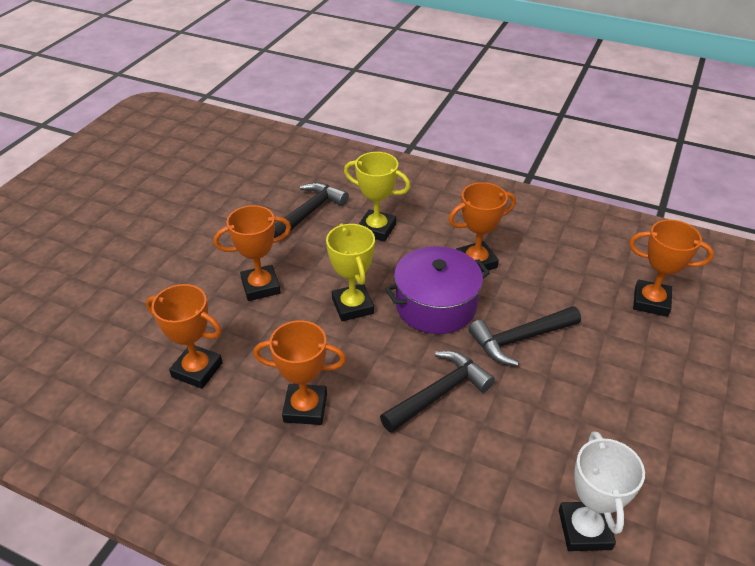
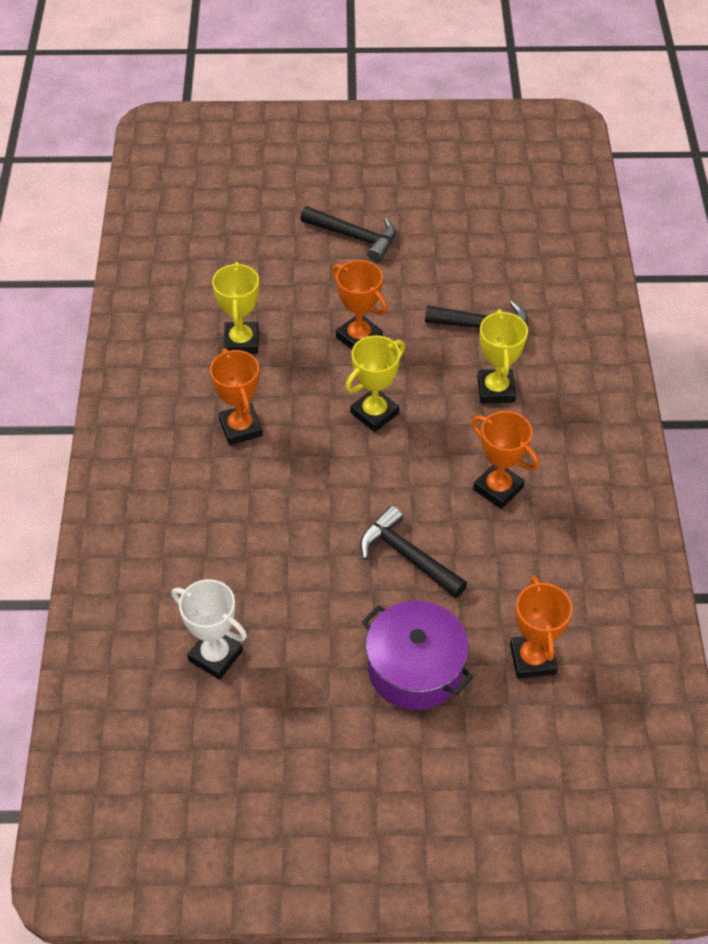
camera: 65 degrees right, 10 degrees up
(197, 370) = (241, 342): orange trophy -> yellow trophy
(436, 305) = (413, 476): purple pot -> purple pot (415, 668)
(439, 393) = (306, 513): black hammer -> black hammer (355, 237)
(584, 529) = (215, 656): white trophy -> white trophy turned 60 degrees clockwise

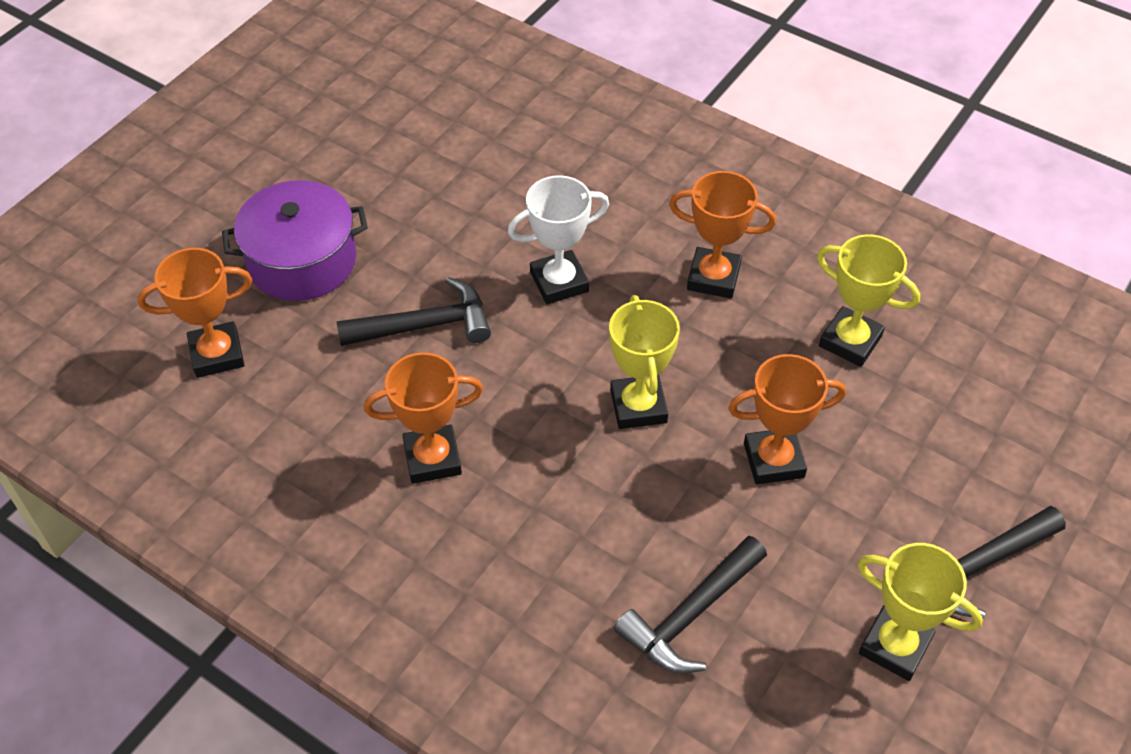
camera: 125 degrees right, 0 degrees up
(215, 656) = (455, 136): white trophy -> white trophy (559, 282)
(495, 390) = (575, 554): yellow trophy -> yellow trophy (895, 646)
(532, 659) = (217, 354): orange trophy -> orange trophy turned 45 degrees counterclockwise

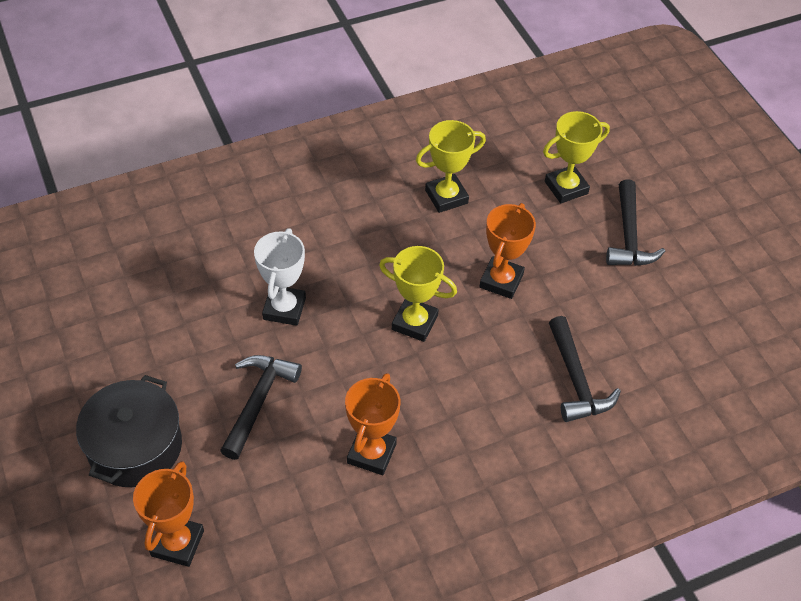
camera: 60 degrees left, 0 degrees up
(302, 261) = (135, 447): purple pot -> black pot
(713, 277) = (347, 230): orange trophy -> none
(895, 646) = (653, 300): yellow trophy -> yellow trophy (566, 187)

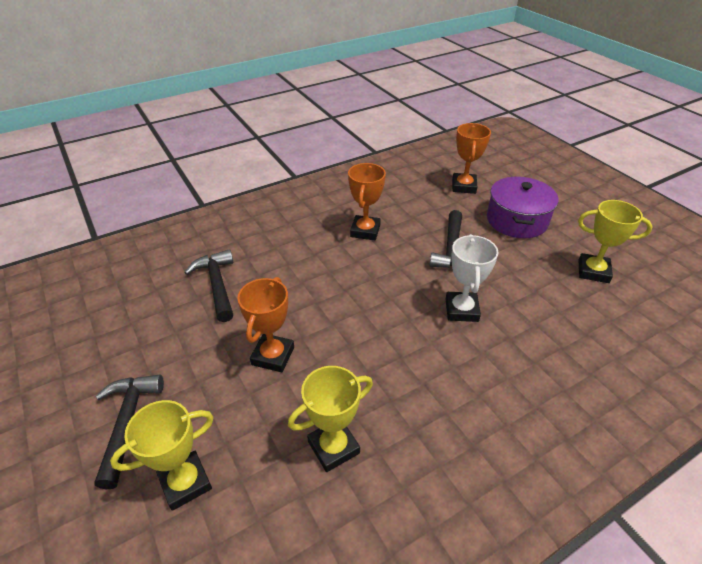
camera: 175 degrees right, 10 degrees down
(135, 447) = (517, 220): black pot -> purple pot
(414, 322) = (349, 311): yellow trophy -> yellow trophy (593, 271)

